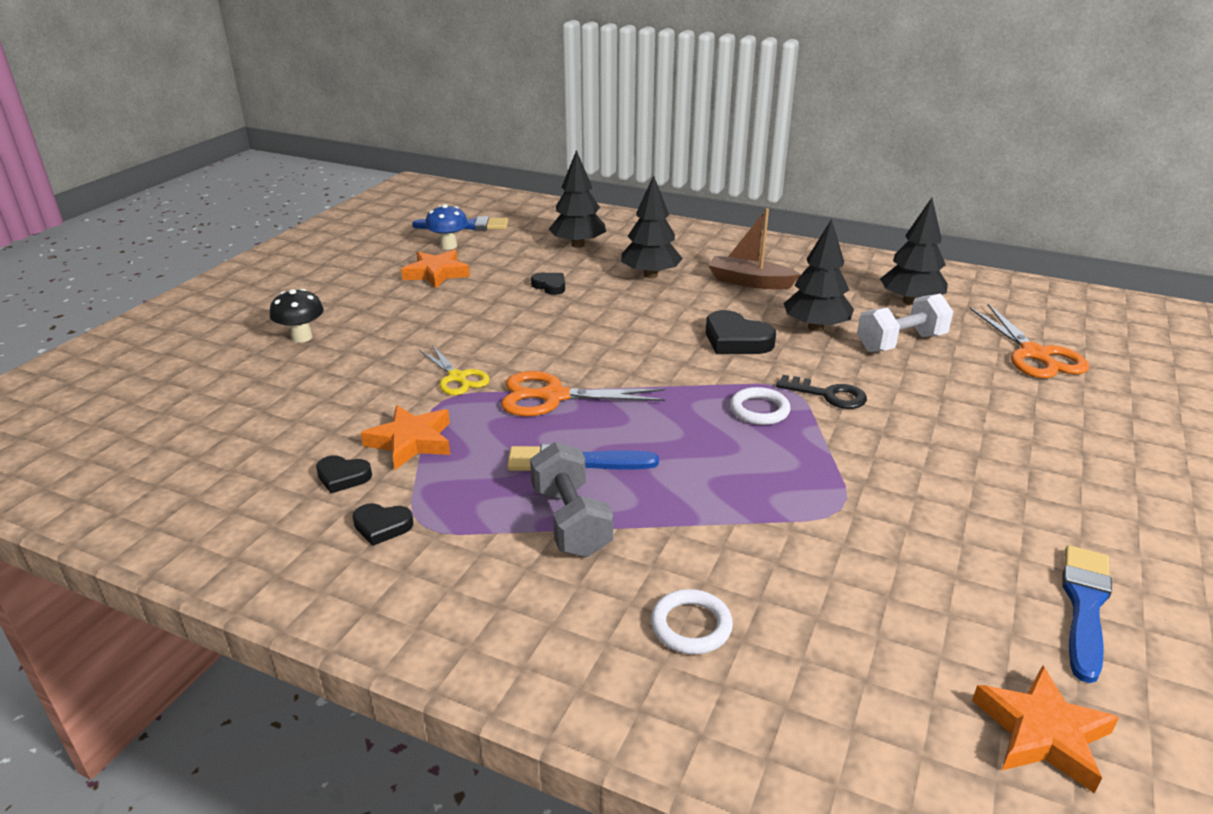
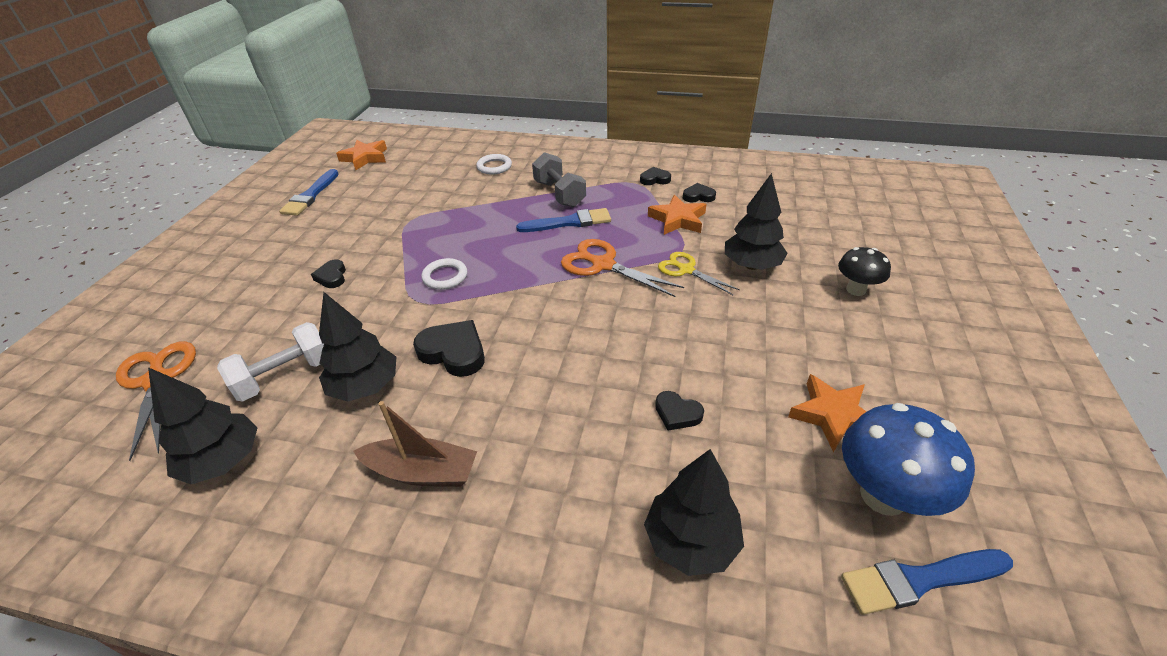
camera: 170 degrees right, 10 degrees up
(448, 246) = (883, 495): blue mushroom -> blue mushroom, size x1.66
(553, 396) = (603, 265): orange scissors -> orange scissors turned 135 degrees counterclockwise
(650, 275) = (557, 464): black tree -> black tree (751, 265)
(828, 395) = (386, 299): black key -> none
(918, 431) = (332, 277): none -> black heart

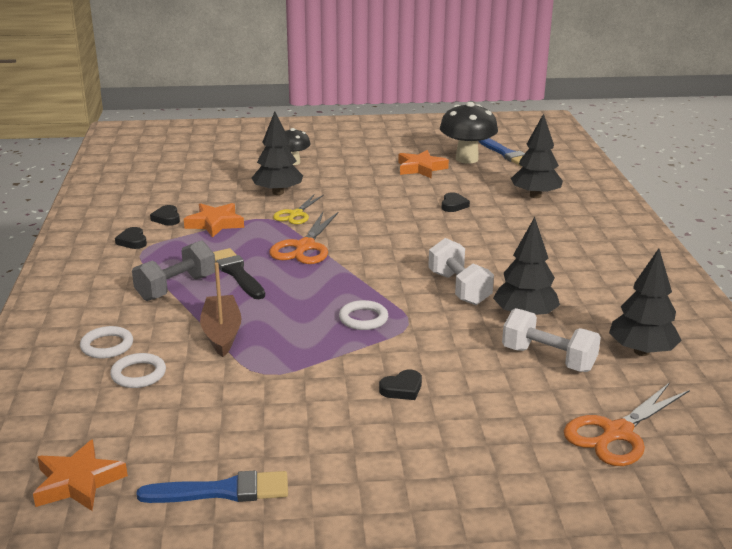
camera: 110 degrees left, 15 degrees down
(422, 472) = (570, 272): brown boat -> brown boat (222, 333)
(451, 176) = (138, 374): none -> white ring
(454, 352) = (459, 288): black heart -> white dumbbell
(569, 222) = (237, 273): blue brush -> black brush
(883, 495) = (467, 159): blue mushroom -> black mushroom

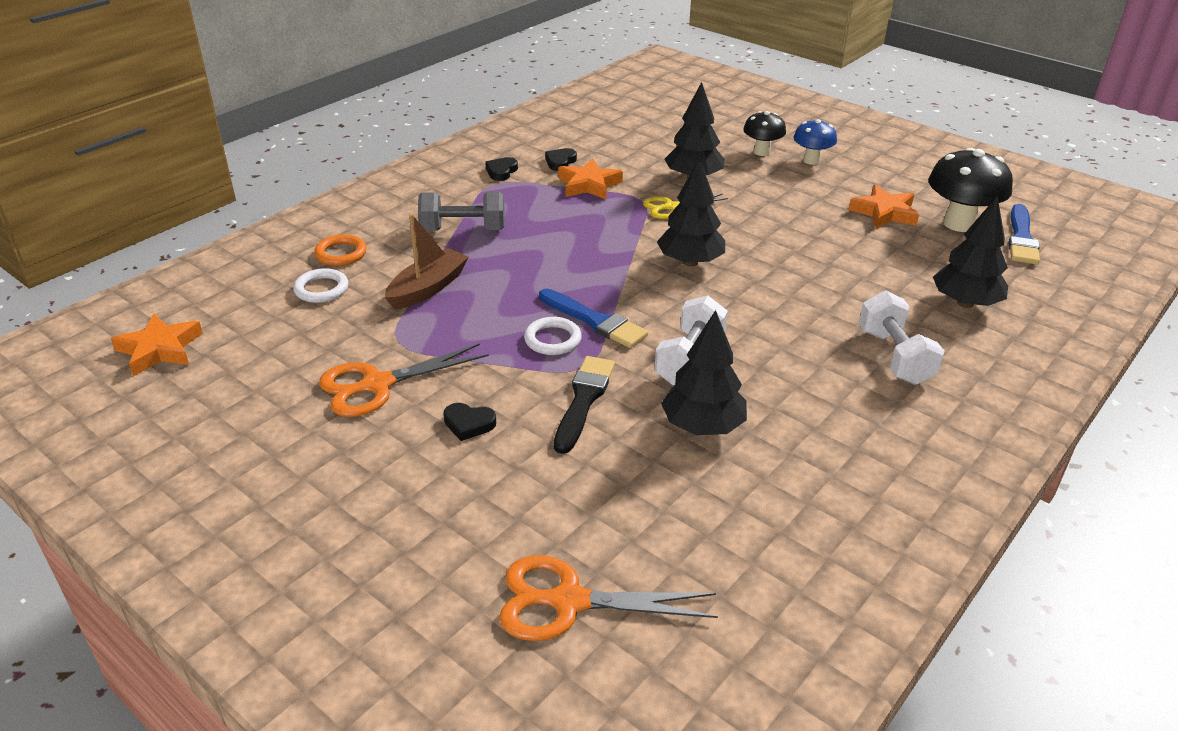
camera: 45 degrees right, 10 degrees up
(107, 346) = (341, 254): white ring -> orange ring
(222, 491) = (215, 418): blue brush -> blue brush (595, 321)
(237, 273) = (528, 240): black brush -> black brush (583, 400)
(304, 247) = (624, 243): orange scissors -> orange scissors (377, 385)
(332, 156) = (811, 160): none -> blue mushroom
(453, 205) = (846, 270): black heart -> none
(548, 359) = (643, 484): white dumbbell -> white dumbbell (894, 356)
(641, 351) = (754, 542): black tree -> black tree (690, 262)

